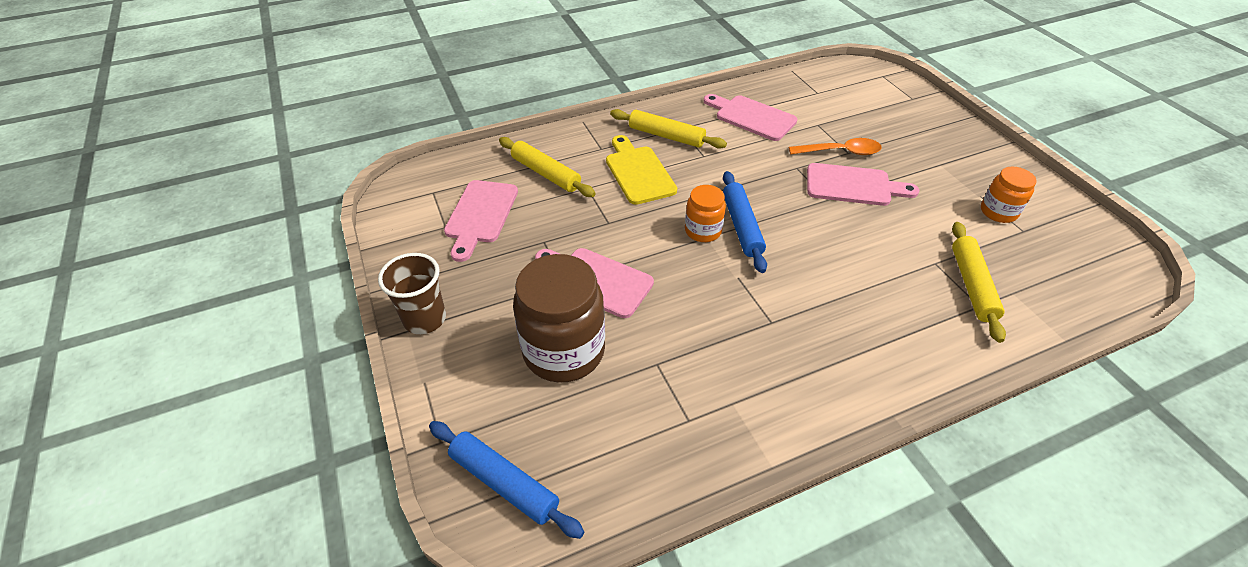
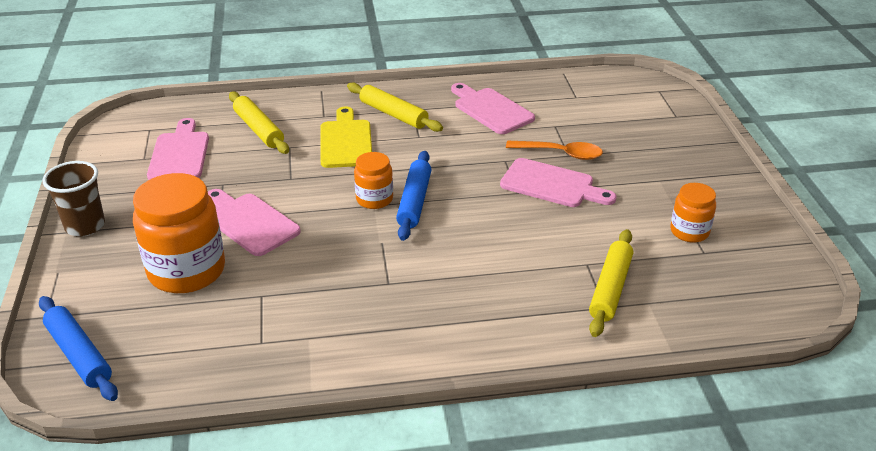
camera: 15 degrees right, 10 degrees down
(480, 215) = (179, 154): pink cutting board -> pink cutting board turned 150 degrees clockwise
(564, 351) = (187, 271): brown jar -> orange jar

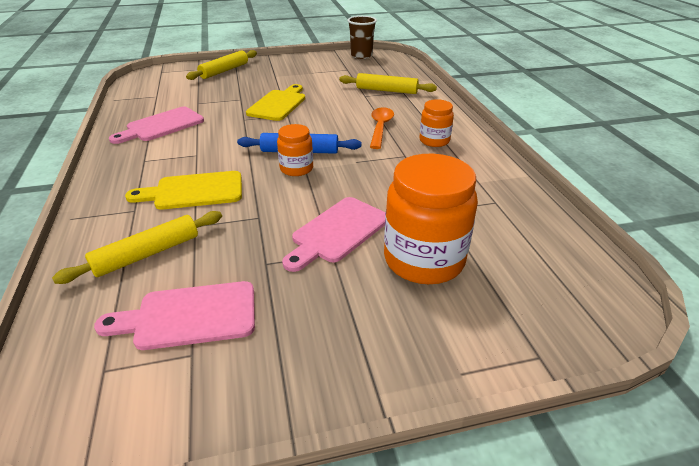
camera: 95 degrees left, 0 degrees up
(79, 354) = (574, 307): blue rolling pin -> none
(85, 226) = (362, 374): brown cup -> brown cup (361, 55)
(393, 114) = (149, 169): yellow rolling pin -> yellow rolling pin (224, 71)
(551, 185) = (278, 104): pink cutting board -> yellow cutting board
(560, 153) = (238, 101): orange spoon -> orange spoon (380, 128)
(689, 232) = (328, 71): orange jar -> orange jar (434, 141)

